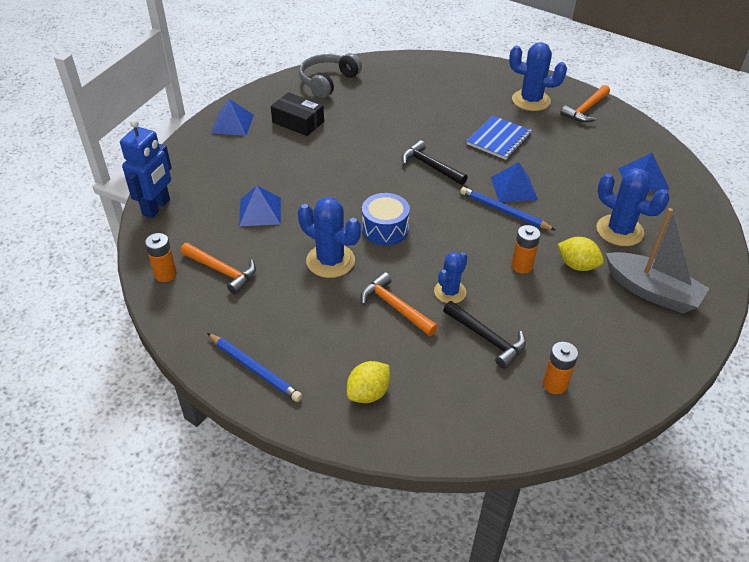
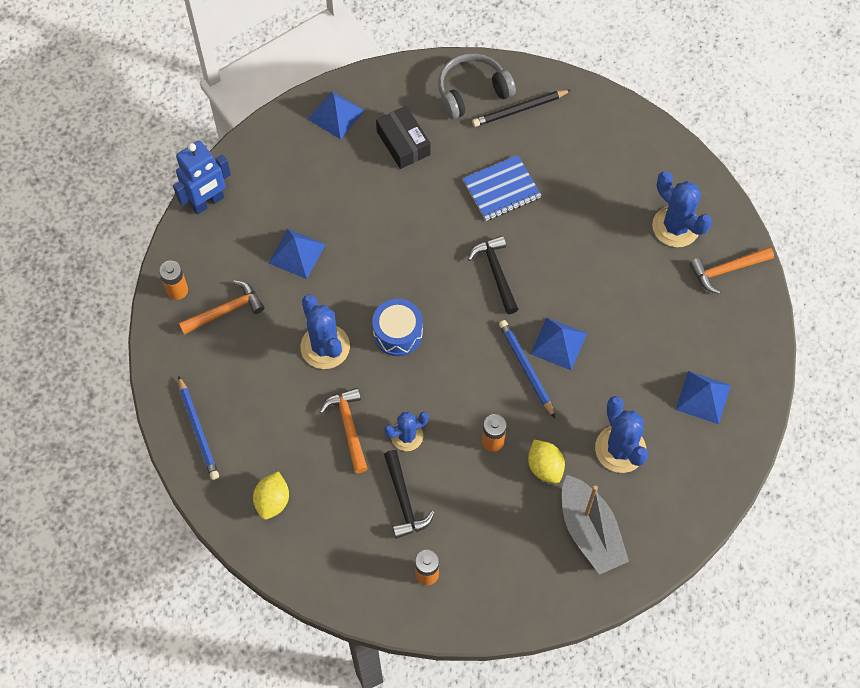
camera: 30 degrees right, 20 degrees up
(222, 271) = (226, 311): orange hammer -> orange hammer turned 90 degrees counterclockwise
(368, 393) = (272, 501): yellow lemon -> yellow lemon turned 60 degrees counterclockwise
(369, 80) = (519, 110): none -> black pencil
(499, 139) = (594, 269): blue notebook -> blue notebook (501, 189)

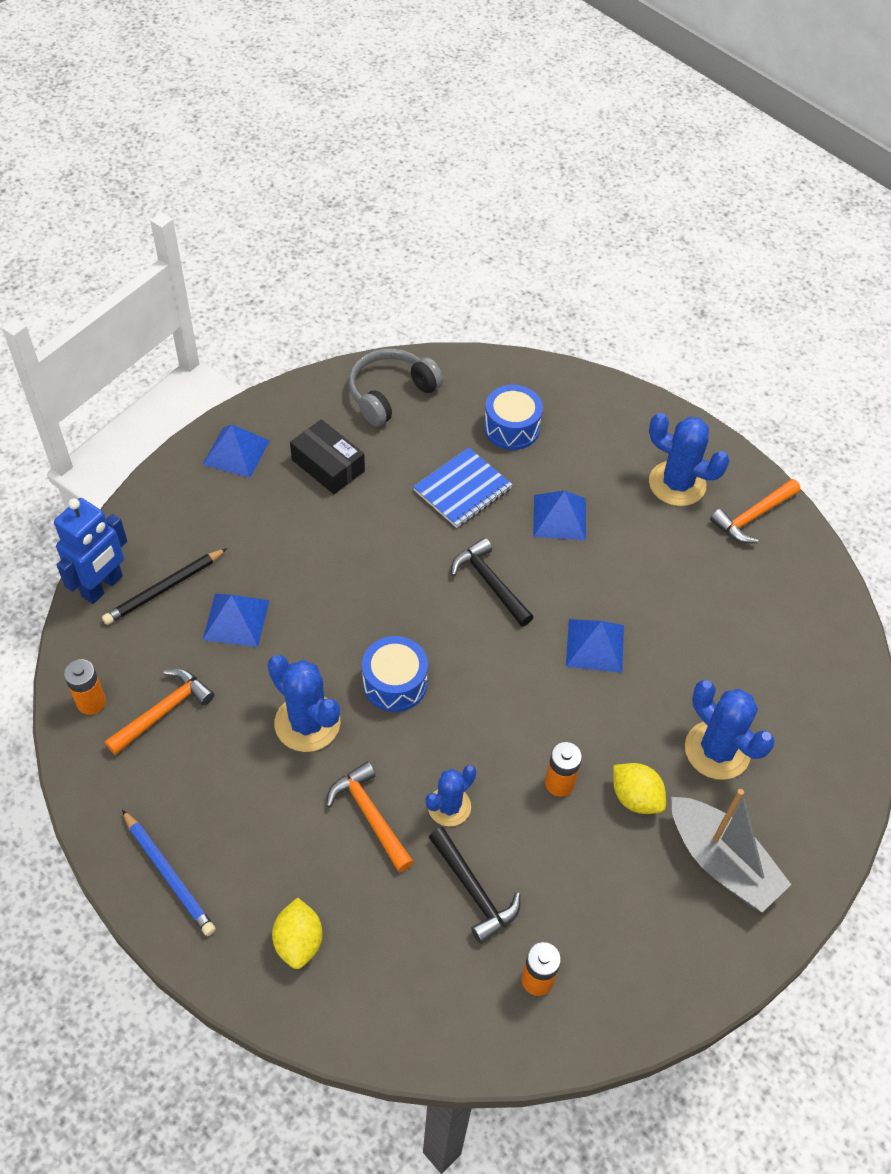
camera: 20 degrees left, 10 degrees down
(519, 110) = (452, 401): black pencil -> black pencil (164, 589)
(526, 368) = (567, 684): blue pencil -> none
(559, 145) = (511, 428): none -> blue drum
(703, 397) = (787, 664): blue pyramid -> blue pyramid (559, 517)

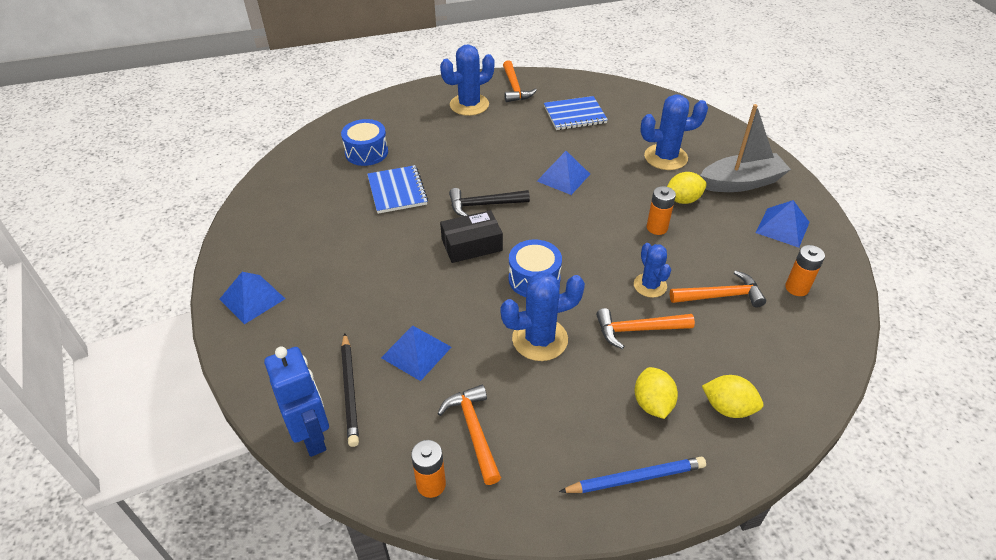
camera: 60 degrees left, 10 degrees down
(269, 863) = (652, 404): none -> yellow lemon
(328, 465) = (315, 250): black box -> black box (471, 245)
(391, 394) = (282, 196): grey headphones -> none
(474, 891) = (720, 296): black hammer -> orange hammer
(559, 517) = (455, 157): blue pyramid -> blue pyramid (782, 227)
(740, 609) = (575, 115): none -> blue notebook

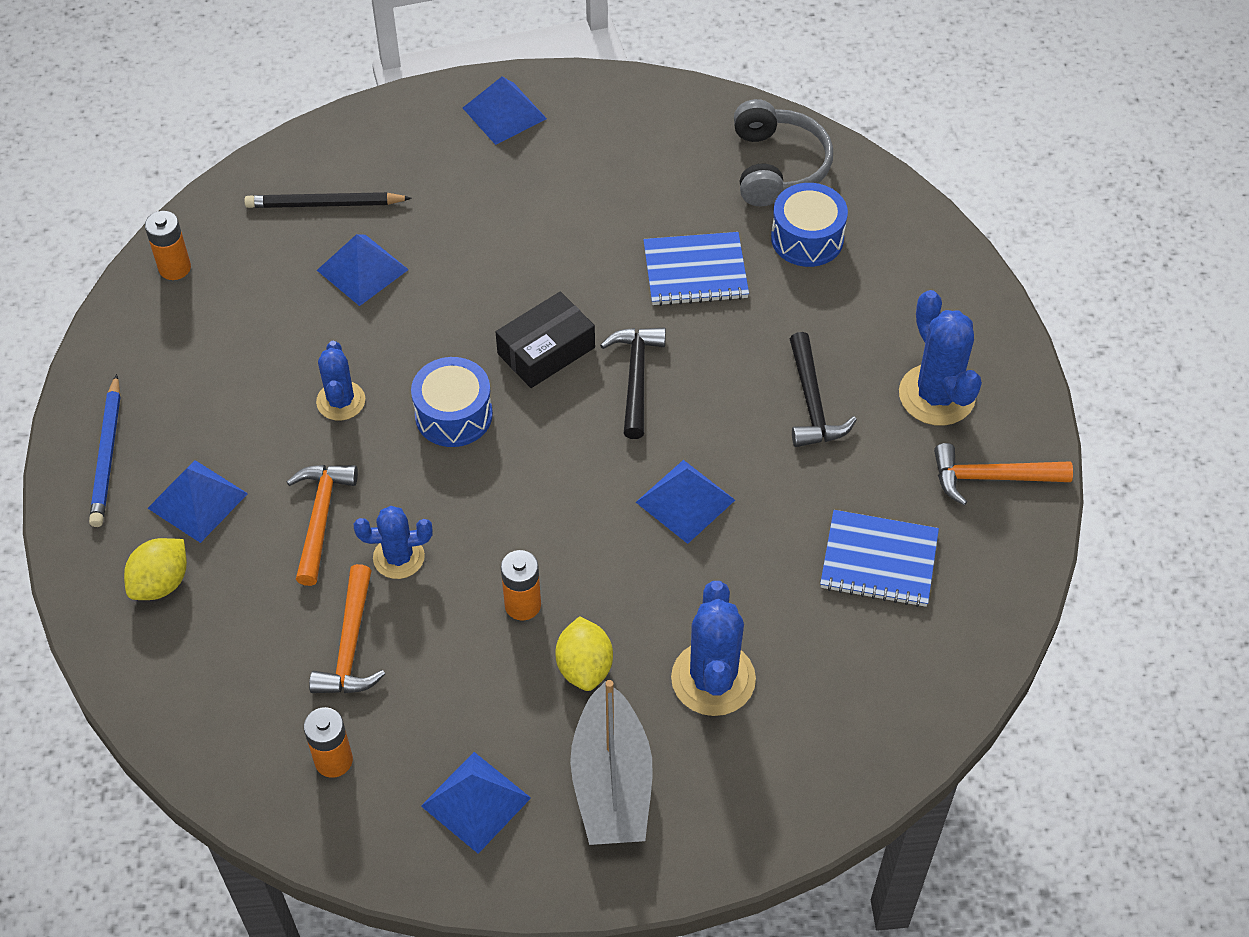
camera: 100 degrees right, 10 degrees up
(309, 168) = (777, 166): none -> grey headphones
(312, 436) = (273, 171): blue robot -> none
(471, 245) = (546, 350): black box -> black box turned 60 degrees clockwise
(474, 431) = (227, 313): orange hammer -> none
(484, 141) = (812, 403): none -> black hammer
(540, 339) = (341, 401): blue cactus -> blue cactus, size x0.64
(575, 115) = (879, 561): blue notebook -> blue notebook turned 75 degrees counterclockwise
(652, 404) = (198, 500): yellow lemon -> blue pyramid

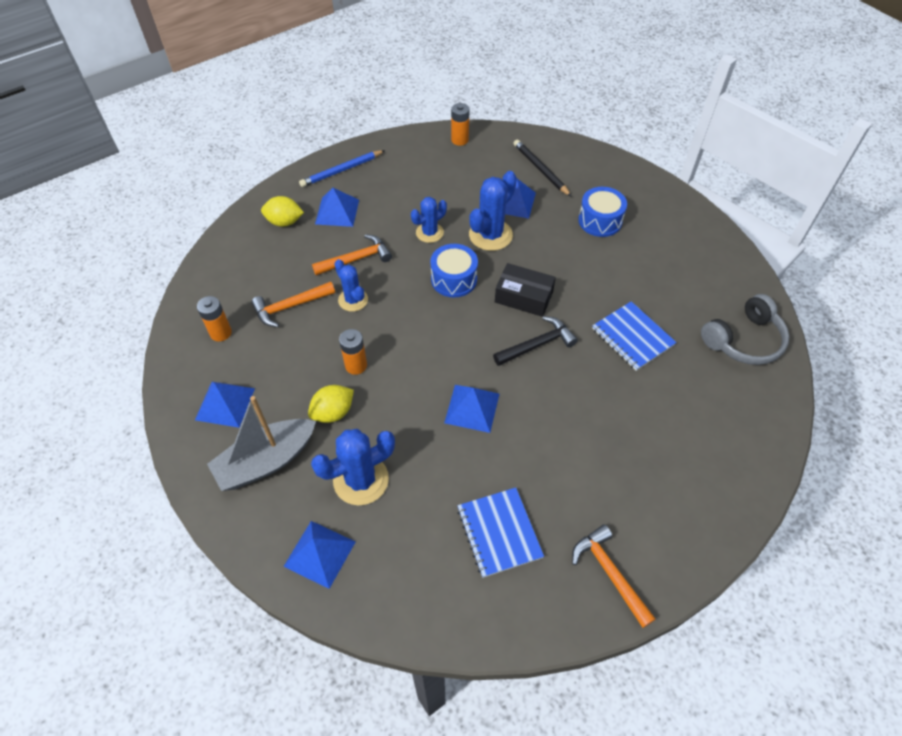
camera: 60 degrees right, 0 degrees up
(504, 113) = (661, 206): blue pyramid -> blue pyramid (319, 554)
(807, 238) = (705, 380): blue drum -> blue drum (600, 221)
(812, 403) = (588, 440): black hammer -> none
(936, 395) = (648, 508): blue cactus -> blue cactus (490, 235)

